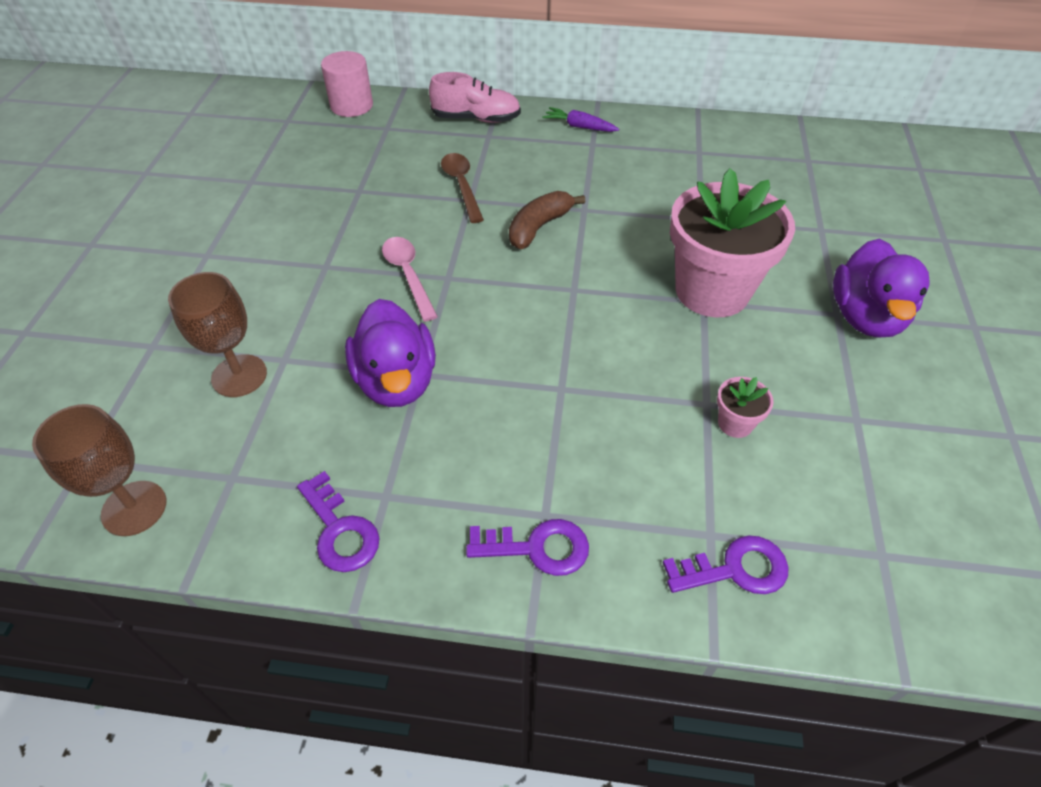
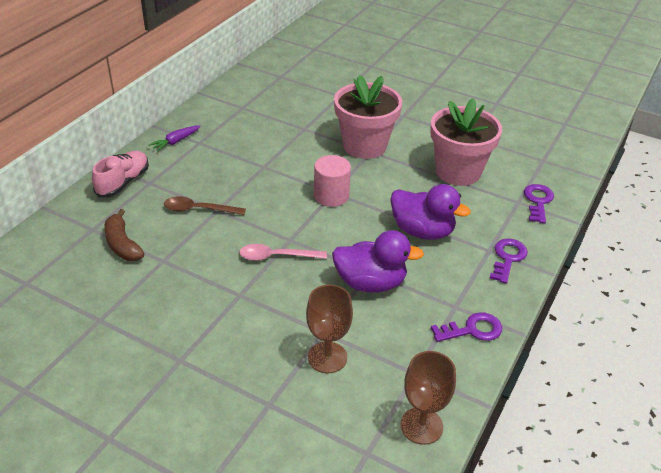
camera: 70 degrees left, 10 degrees down
(351, 106) = (41, 241): pink cylinder -> pink cylinder (331, 196)
(539, 227) = (268, 189): brown banana -> brown banana (122, 244)
(735, 423) = (458, 172): pink flower pot -> pink flower pot, size x2.46
(865, 317) = (410, 109): purple duck -> purple duck (422, 231)

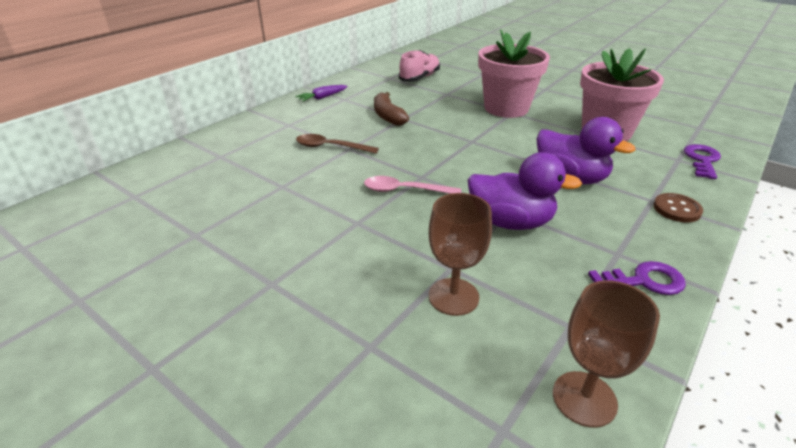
camera: 10 degrees right, 5 degrees down
(122, 244) = (245, 170): brown banana -> brown banana (388, 116)
(123, 182) = (264, 123): pink shoe -> pink shoe (419, 78)
(331, 196) = (469, 143): pink cylinder -> none
(507, 258) = (677, 209): purple key -> brown button

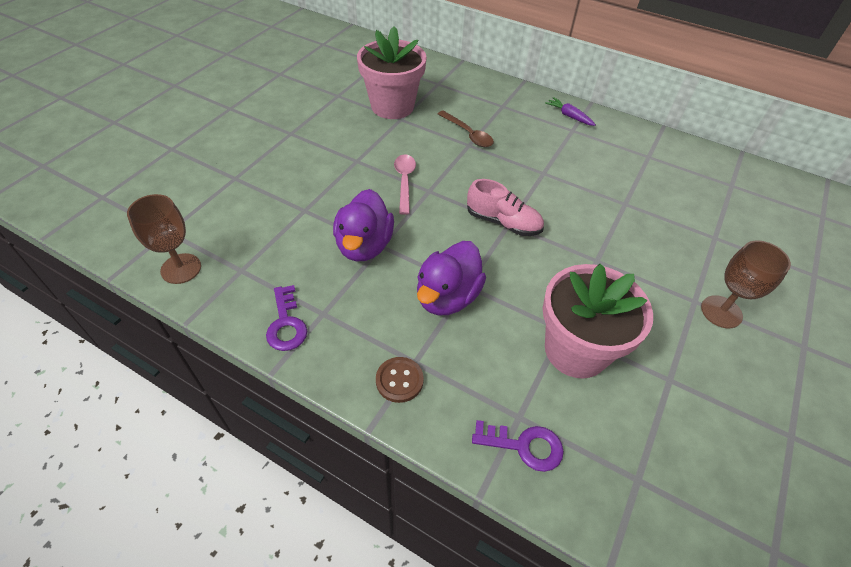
camera: 80 degrees right, 15 degrees up
(331, 147) = (468, 134): brown spoon -> brown spoon turned 135 degrees clockwise
(388, 116) = (544, 162): brown banana -> none
(419, 78) = (663, 179): pink shoe -> pink shoe (503, 222)
(453, 296) = (274, 211): brown goblet -> brown goblet (721, 312)
(506, 108) = (607, 255): pink flower pot -> pink flower pot (392, 106)

